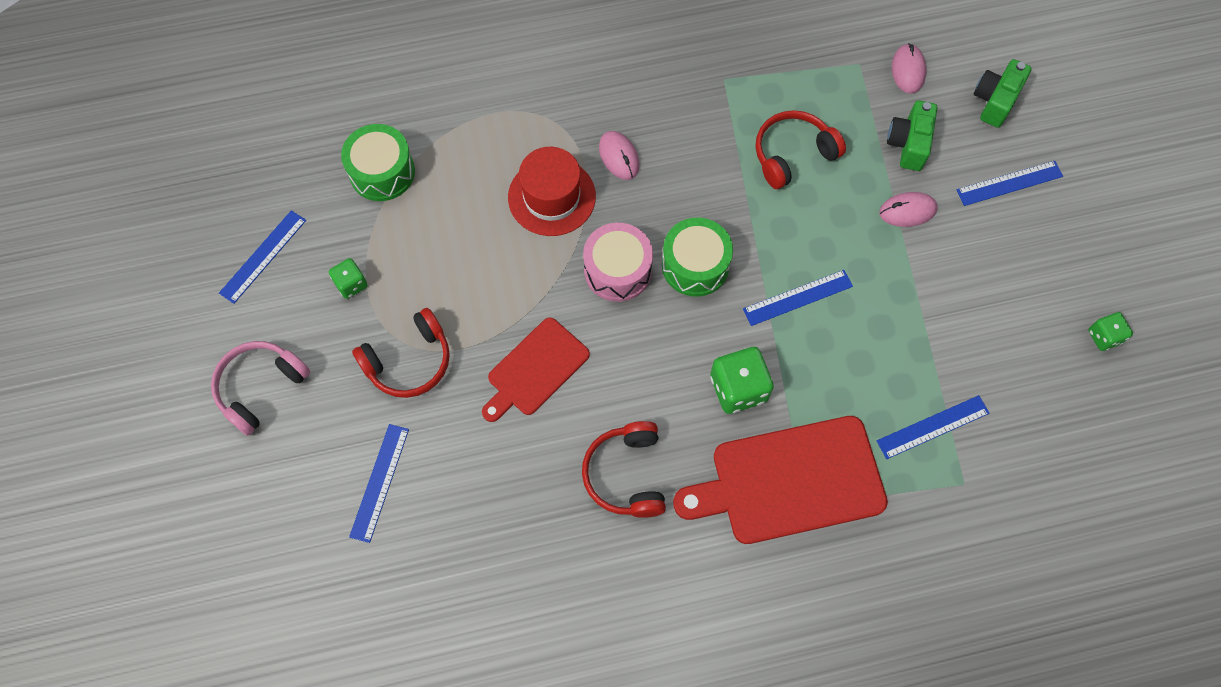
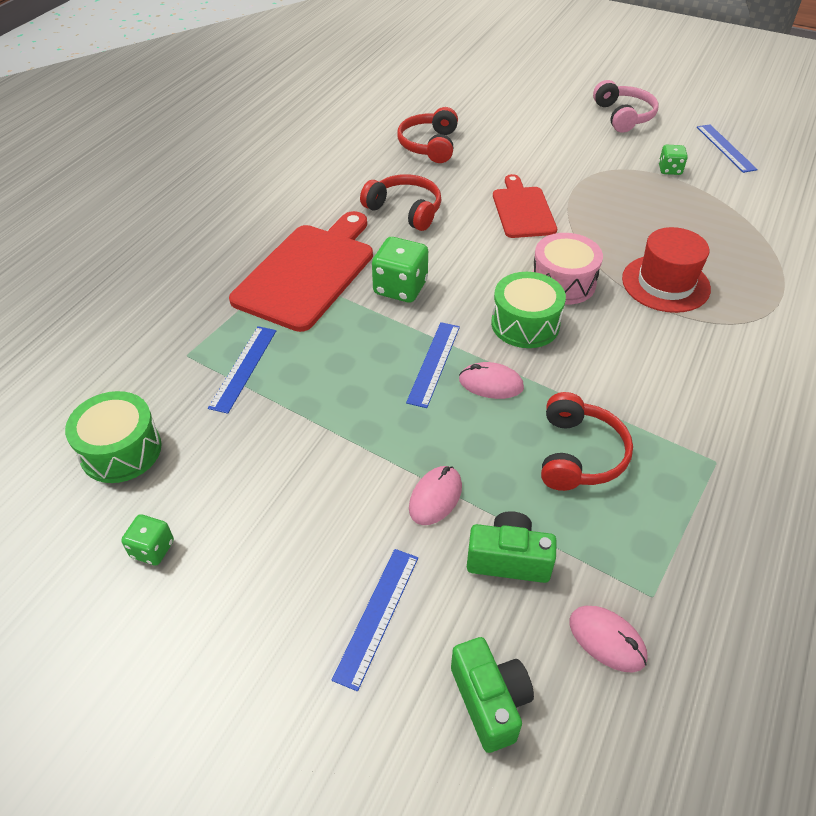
camera: 130 degrees right, 20 degrees down
(379, 482) = (514, 129): blue ruler -> none
(382, 172) = (762, 217): green drum -> green drum (121, 450)
(409, 361) = (585, 168): red headphones -> red headphones (429, 145)
(619, 157) = (675, 339): pink mouse -> pink mouse (491, 384)
(908, 144) = (508, 559): green camera -> green camera turned 45 degrees counterclockwise

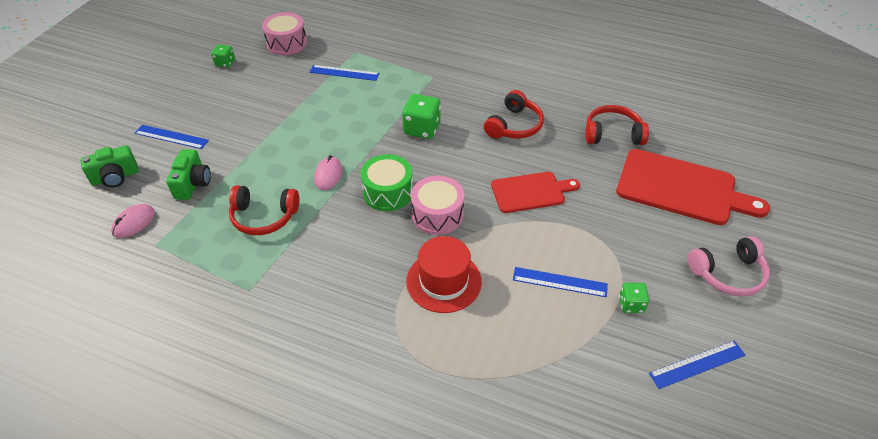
camera: 85 degrees right, 0 degrees up
(121, 450) = (286, 43): green drum -> pink drum
(308, 272) = (433, 87): red cutting board -> red cutting board (681, 188)
(434, 363) = (347, 148): blue ruler -> blue ruler (559, 282)
(435, 497) = (240, 154): pink mouse -> none

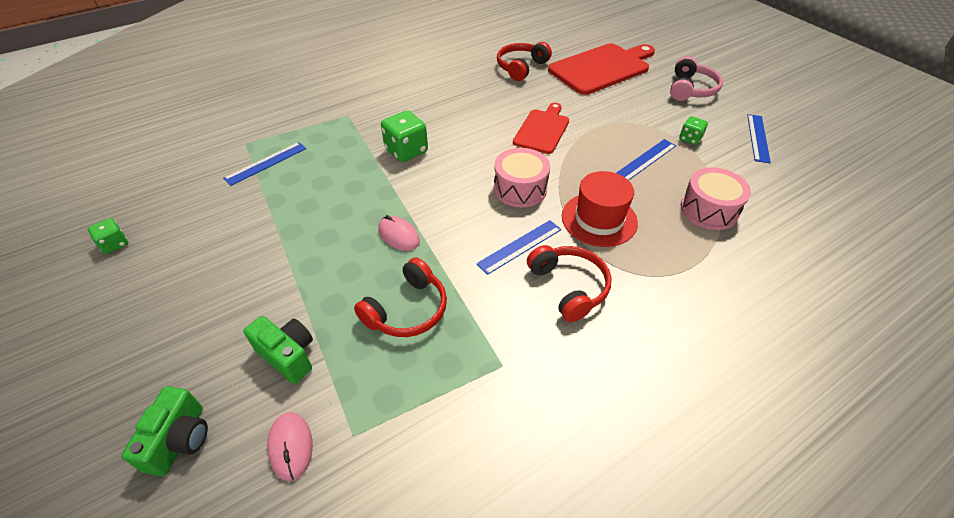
camera: 55 degrees left, 0 degrees up
(171, 137) = (178, 347): blue ruler -> blue ruler (520, 246)
(286, 43) = (158, 182): pink drum -> pink drum (709, 210)
(388, 192) = (463, 206): green drum -> none
(514, 125) = (461, 103): red headphones -> red headphones (569, 287)

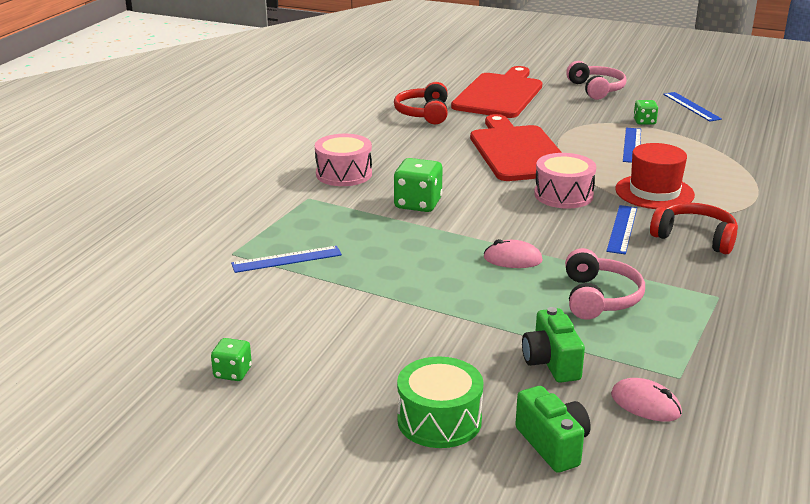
camera: 35 degrees left, 20 degrees down
(152, 363) = (439, 420): none -> green drum
(266, 163) = (286, 259): blue ruler -> blue ruler turned 60 degrees clockwise
(288, 355) = (551, 362): green camera -> green camera turned 105 degrees counterclockwise
(407, 310) = (599, 298): red headphones -> pink headphones
(542, 130) = (518, 151): red cutting board -> red cutting board, size x1.63
(709, 210) = (721, 160): pink drum -> pink drum (344, 174)

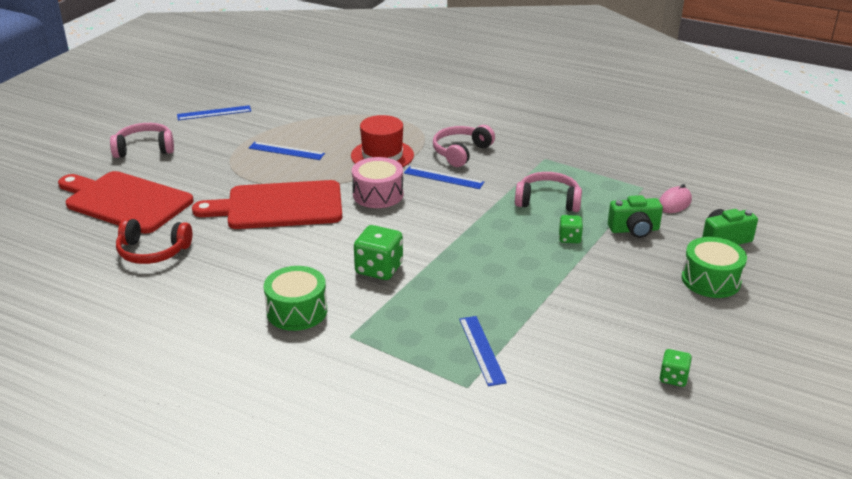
camera: 85 degrees left, 5 degrees up
(344, 174) = (297, 311): pink drum -> green drum
(512, 259) = (489, 230): pink mouse -> none
(644, 122) = (238, 138): green dice -> green dice (569, 238)
(695, 238) = (461, 152): red headphones -> pink headphones

